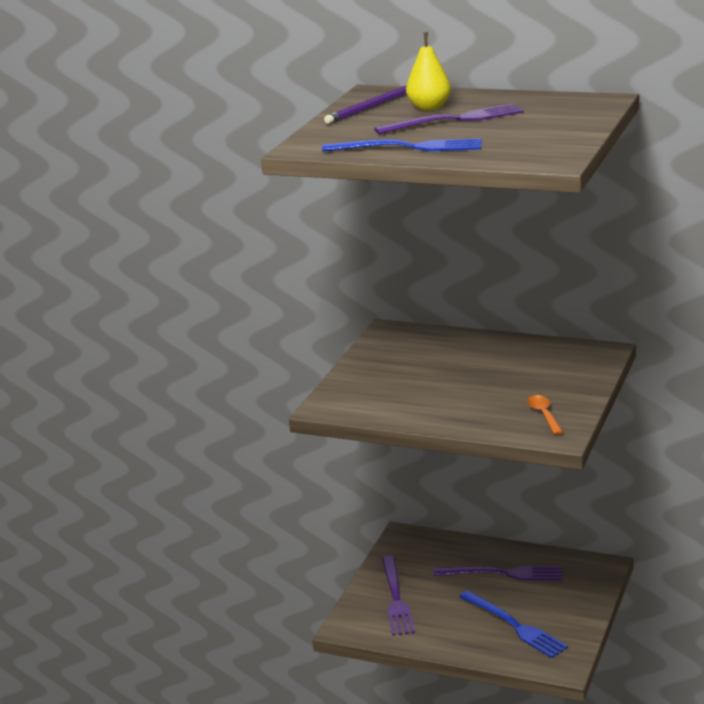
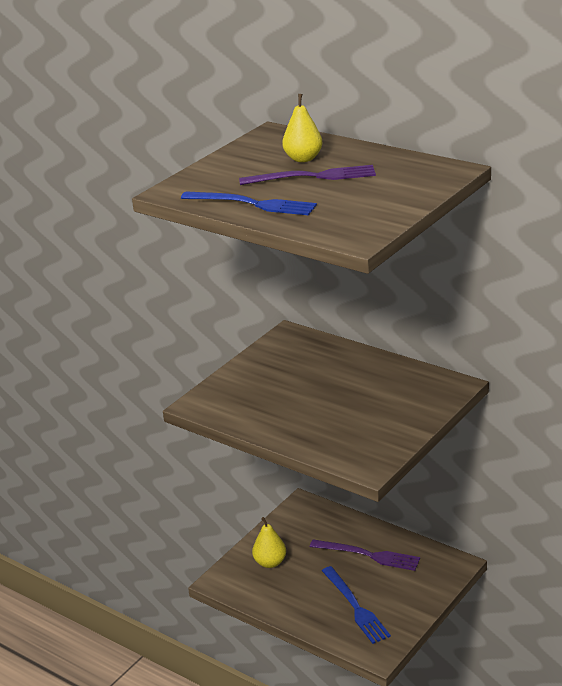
camera: 15 degrees right, 5 degrees up
(371, 107) = (257, 151): purple pencil -> none
(396, 599) = (270, 562): purple fork -> yellow pear
(544, 415) = (368, 443): orange spoon -> none

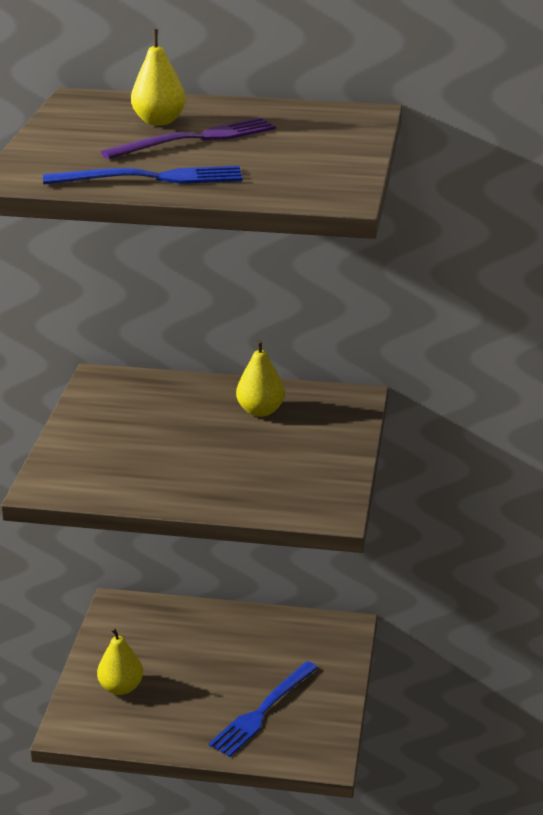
camera: 30 degrees left, 0 degrees up
(355, 607) = (262, 711): blue fork -> blue fork turned 90 degrees clockwise
(368, 555) = (238, 645): purple fork -> none
(378, 381) = (260, 411): none -> yellow pear

